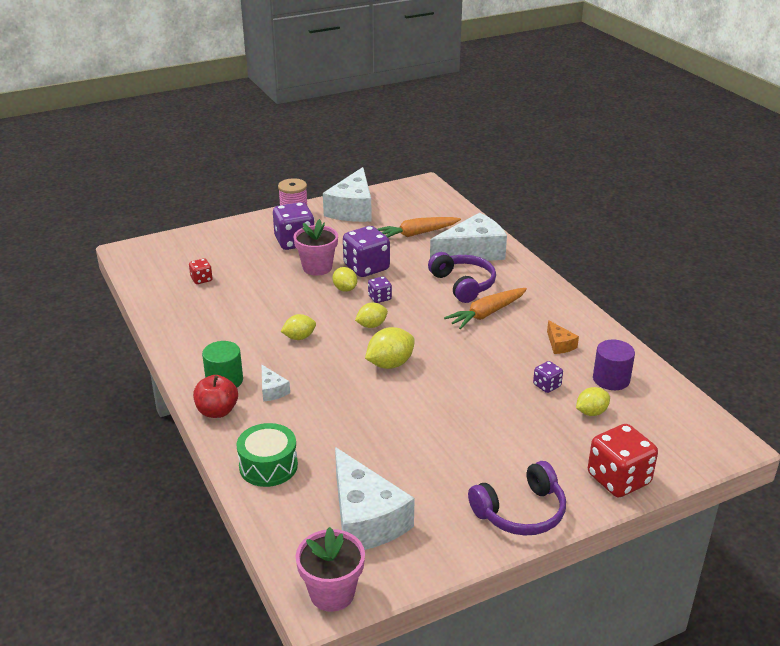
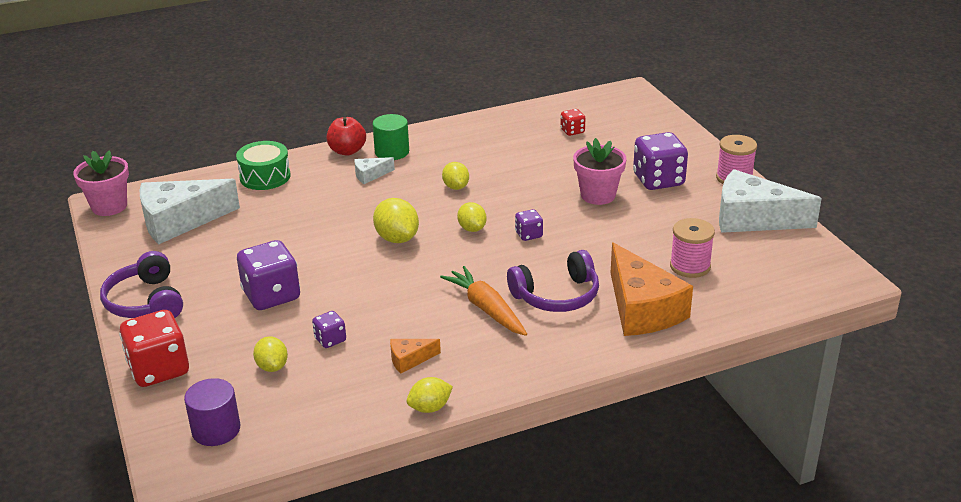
camera: 95 degrees right, 0 degrees up
(345, 289) = (549, 213): yellow lemon -> yellow lemon (430, 408)
(366, 268) = (598, 227): purple dice -> purple dice (271, 295)
(417, 234) = (690, 266): orange carrot -> pink spool
(472, 252) = (642, 309): white cheese -> orange cheese
(611, 379) = (328, 392): purple cylinder -> purple cylinder (216, 430)

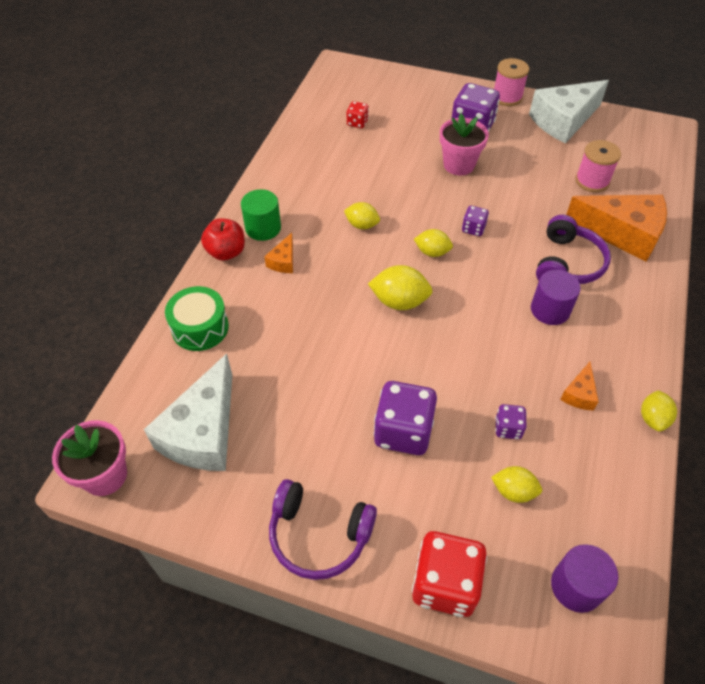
camera: 50 degrees left, 20 degrees up
(370, 175) = (283, 261): white cheese -> orange cheese
(486, 309) = (550, 310): orange carrot -> purple cylinder

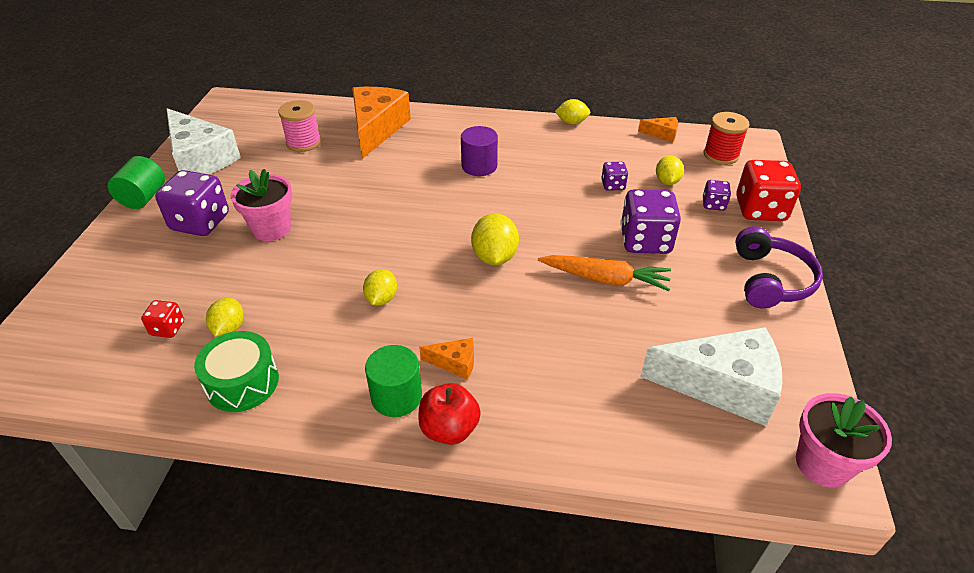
camera: 100 degrees left, 10 degrees down
(200, 327) = (586, 426): green drum -> green drum (242, 383)
(353, 380) = (605, 279): none -> orange carrot
(432, 252) = (419, 239): yellow lemon -> yellow lemon (229, 328)
(473, 229) = (379, 213): purple dice -> purple dice (713, 204)
(507, 97) = (143, 198): pink spool -> green cylinder
(567, 263) = (420, 157): purple headphones -> none
(576, 586) = (721, 155): purple cylinder -> red spool
(579, 394) = (563, 152): orange cheese -> orange cheese (662, 134)

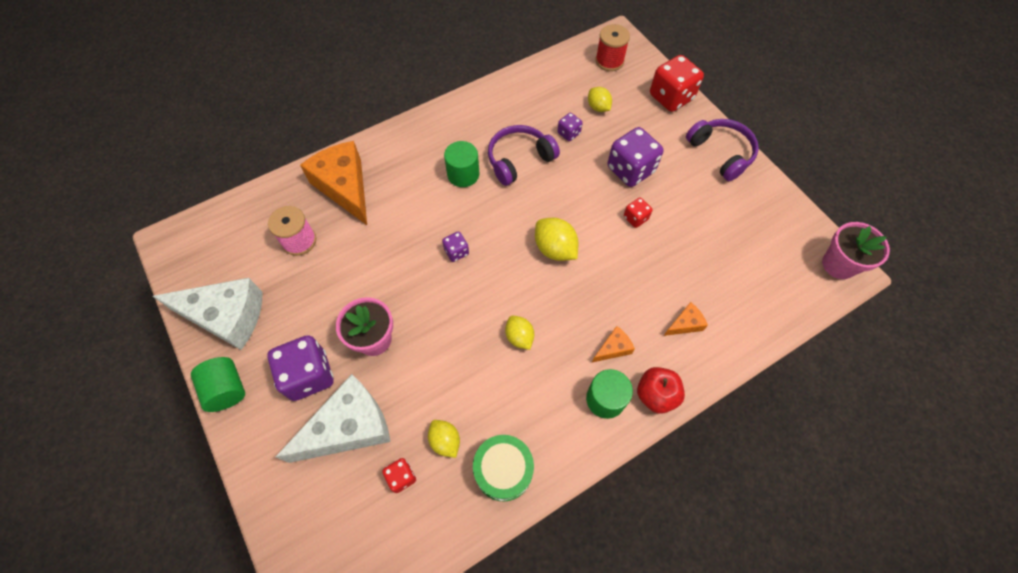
camera: 40 degrees left, 20 degrees up
(479, 166) = (463, 174): purple cylinder -> green cylinder
(541, 181) = (519, 160): none -> purple headphones
(571, 122) = (486, 88): yellow lemon -> none
(605, 279) = (635, 218): orange carrot -> red dice
(662, 134) = (557, 63): orange cheese -> orange cheese (685, 324)
(713, 204) = (642, 110): purple dice -> purple dice (456, 252)
(722, 385) = (759, 250): white cheese -> white cheese (349, 427)

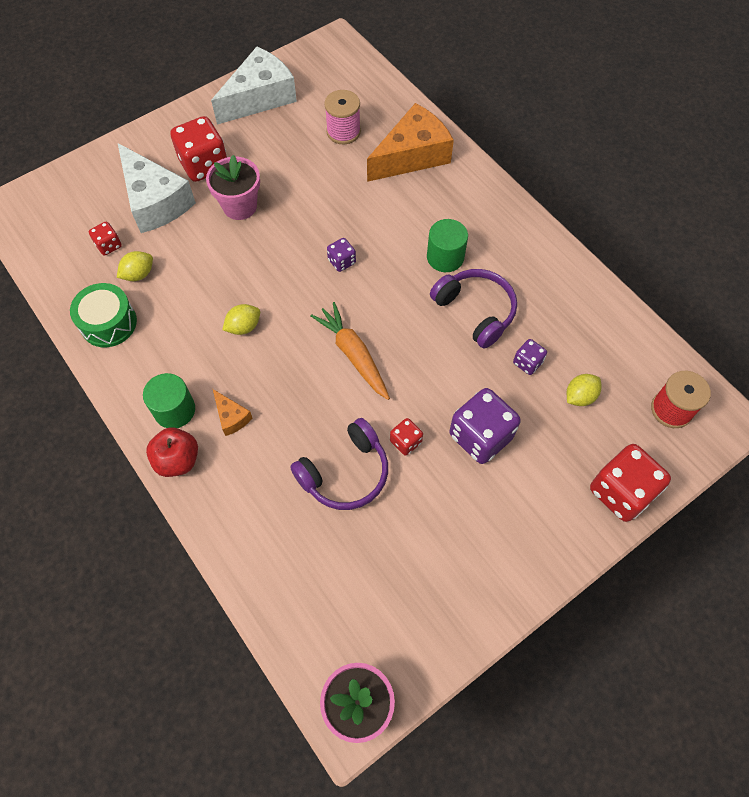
camera: 85 degrees right, 0 degrees up
(227, 317) = (260, 97): white cheese -> white cheese turned 135 degrees counterclockwise
(227, 389) = (192, 113): green cylinder -> none
(309, 375) = (204, 165): purple dice -> red dice
(555, 249) = (353, 355): yellow lemon -> orange carrot
(685, 324) = (262, 494): orange cheese -> none
(720, 153) = (529, 556): purple headphones -> purple headphones (345, 473)

